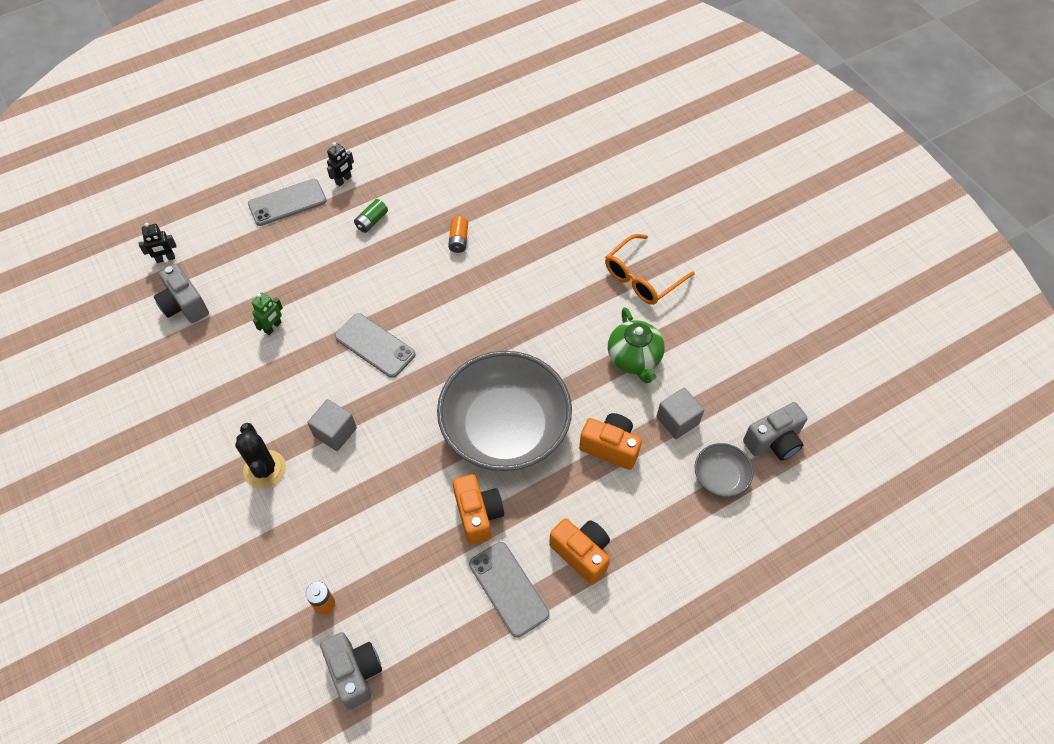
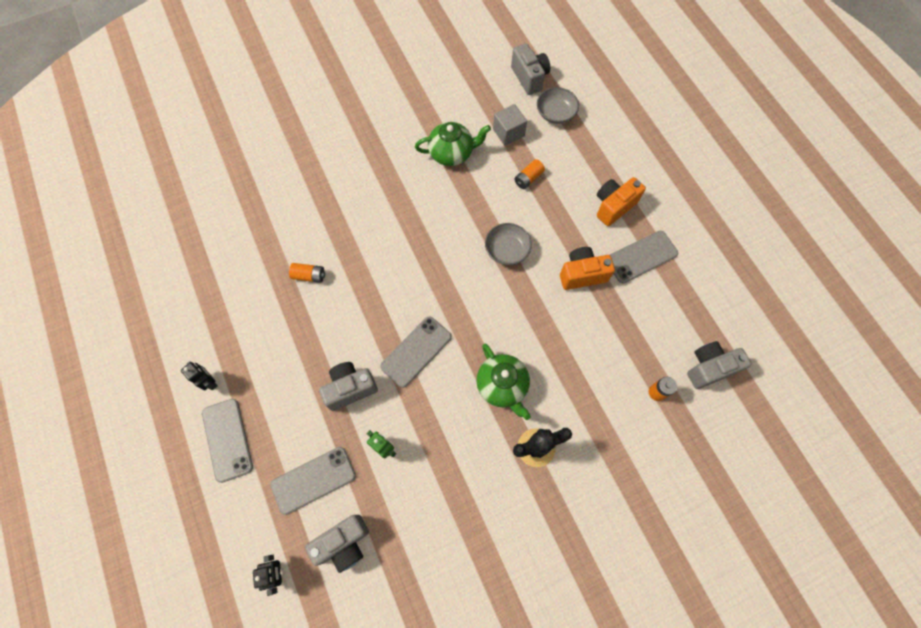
camera: 85 degrees left, 10 degrees up
(245, 273) = (313, 480): none -> grey phone
(335, 291) = (350, 388): none -> grey camera
(335, 432) = (502, 386): grey cube -> green teapot
(371, 221) = (270, 354): green battery -> none
(505, 427) = (507, 250): grey bowl -> grey bowl, size x0.43
(610, 447) = (528, 178): orange camera -> orange battery
(642, 278) = (375, 138): orange glasses -> none

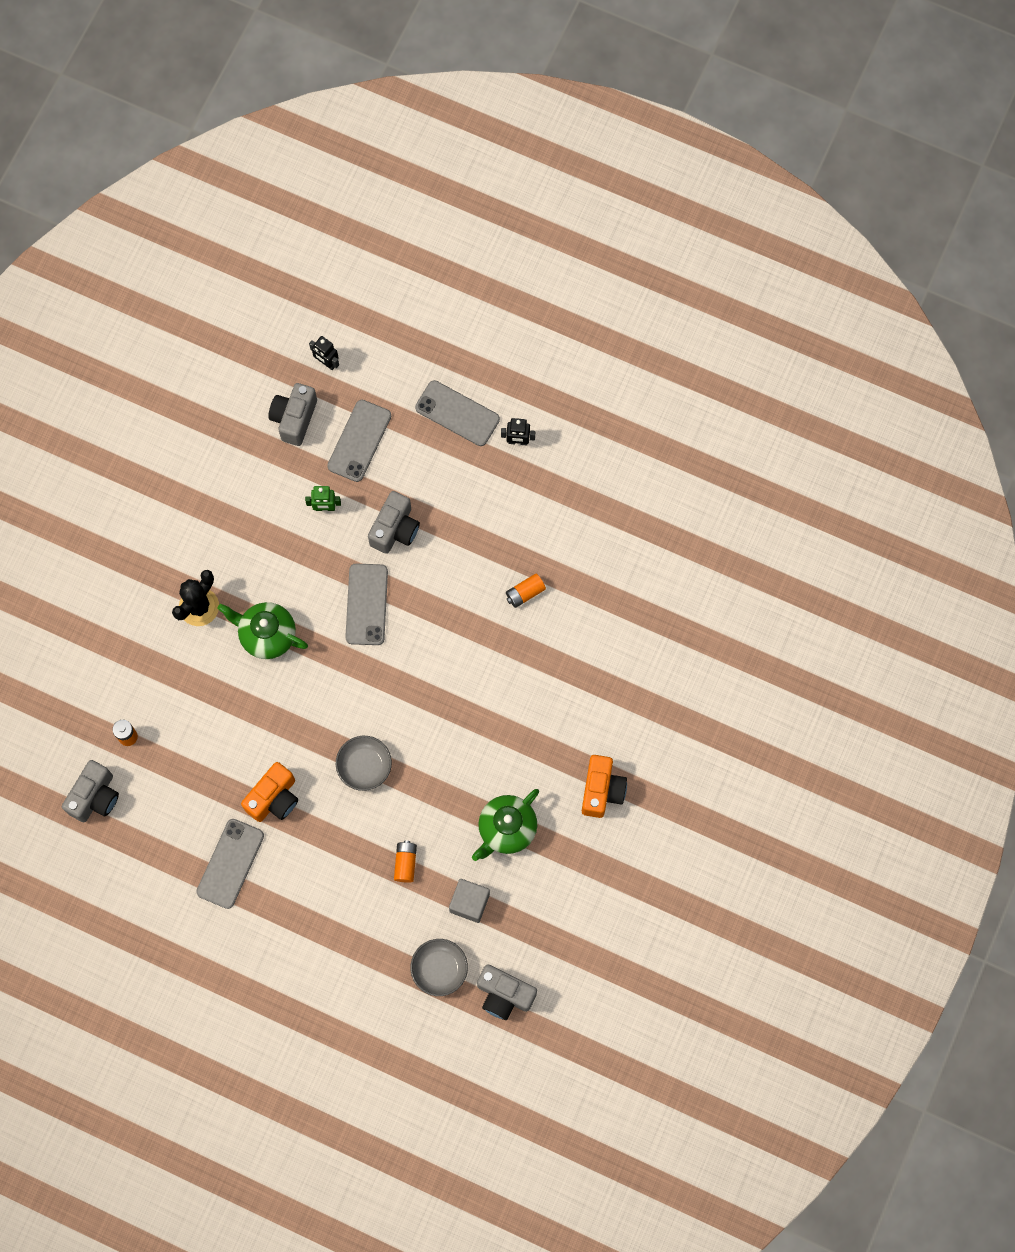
camera: 140 degrees right, 5 degrees up
(613, 206) = (296, 900): orange camera -> orange camera (602, 790)

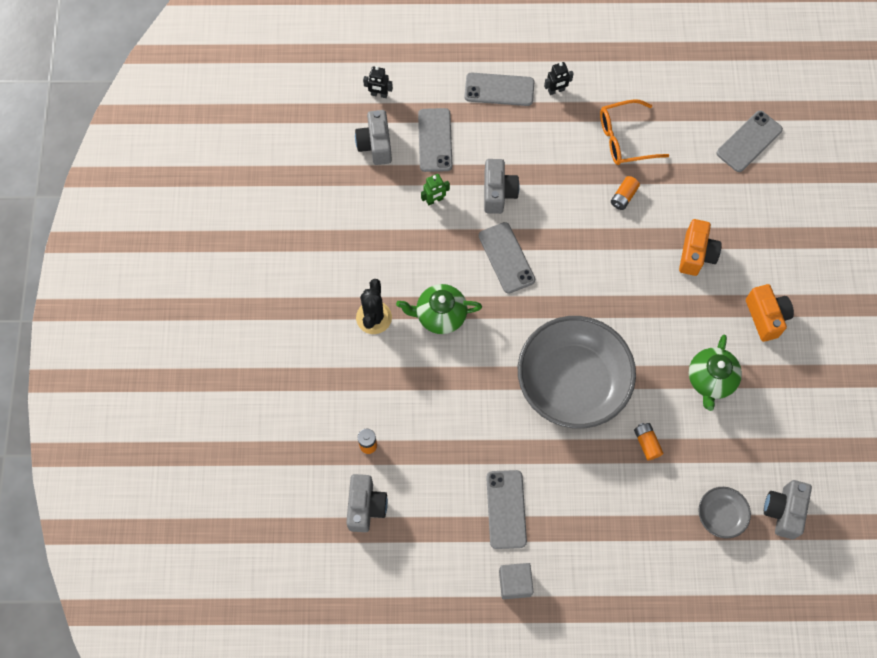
camera: 25 degrees left, 5 degrees down
(274, 798) = (514, 440): orange camera -> orange camera (696, 254)
(364, 766) = (572, 382): grey bowl -> grey bowl, size x2.32
(469, 903) = (714, 451): grey cube -> grey cube (515, 583)
(504, 995) = (783, 511): grey camera -> grey camera turned 105 degrees clockwise
(562, 529) = (624, 139): none -> orange glasses
(694, 592) = (749, 141): none -> grey phone

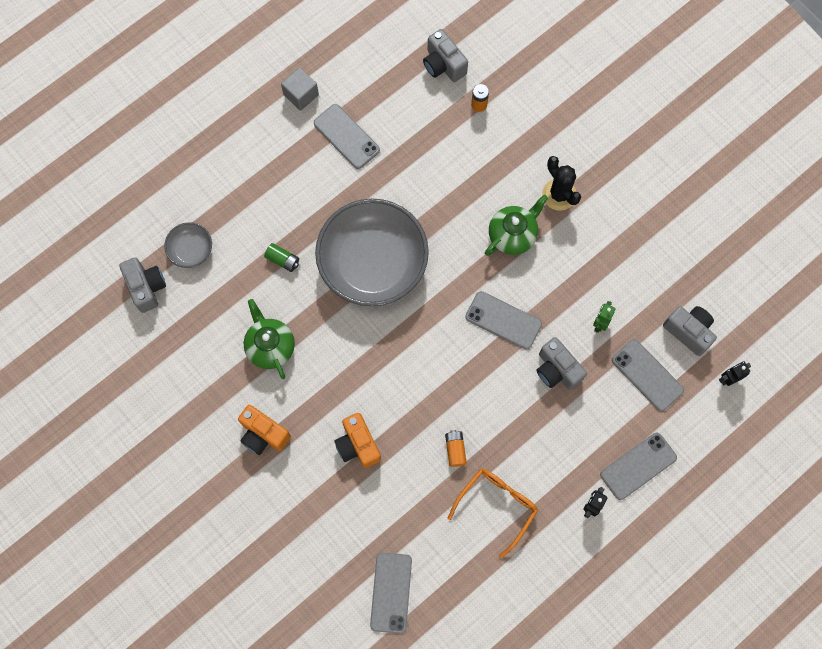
camera: 140 degrees right, 5 degrees up
(647, 443) = (283, 260): orange battery -> green battery

